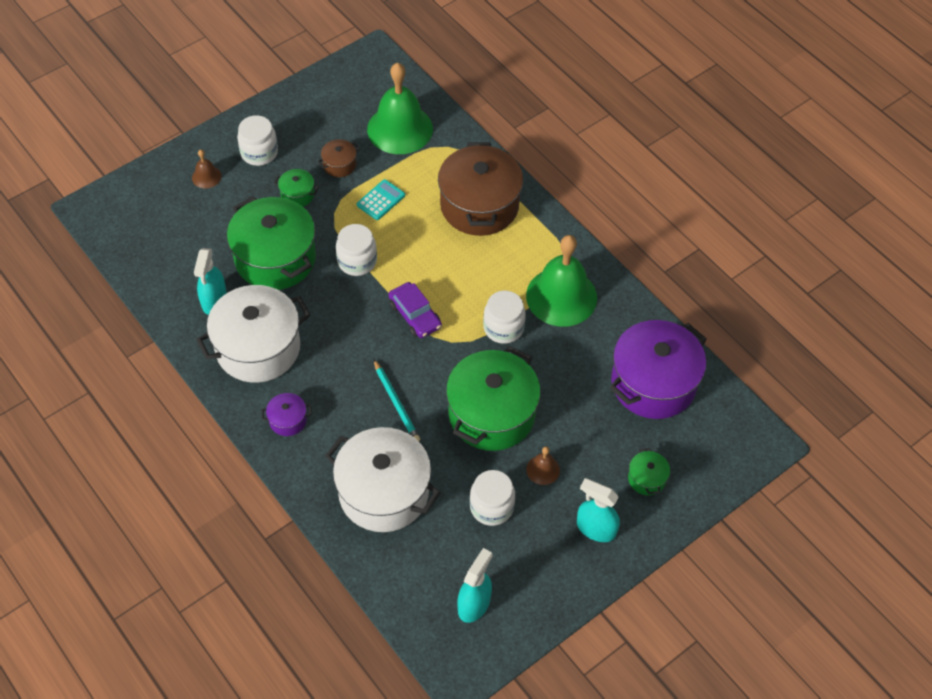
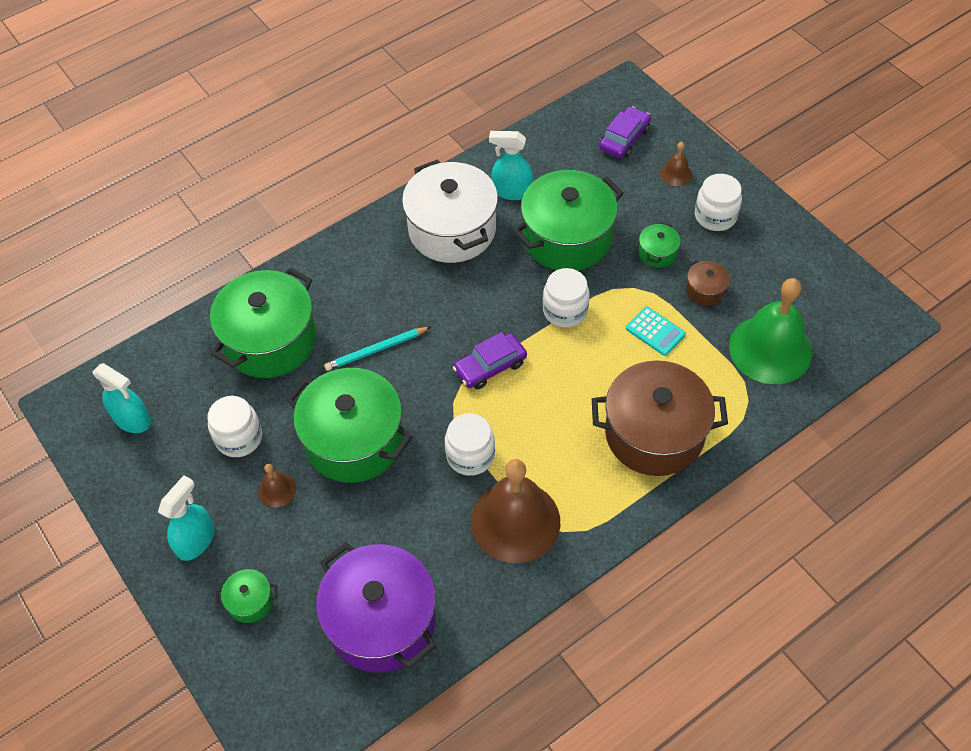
camera: 95 degrees right, 0 degrees up
(157, 212) = (624, 139): none -> purple car
(288, 420) = (364, 258): purple pot -> none
(383, 493) = (270, 340): white pot -> green pot
(561, 296) = (515, 521): green bell -> brown bell

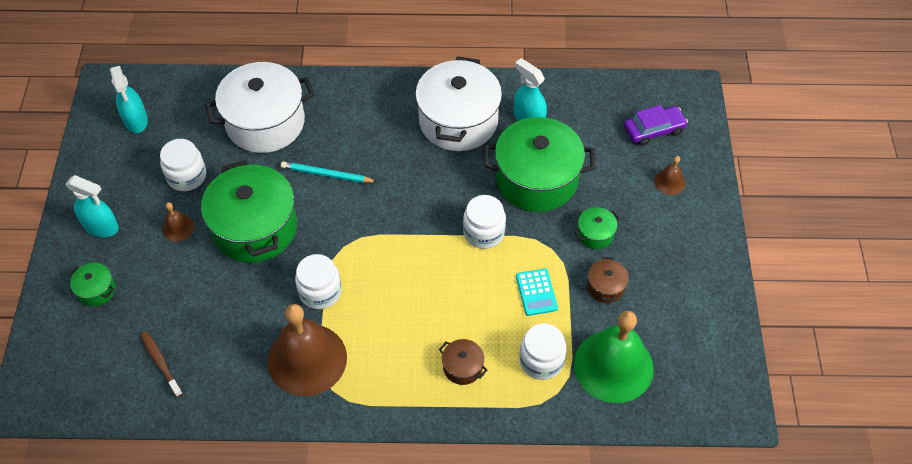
camera: 35 degrees right, 0 degrees up
(196, 540) = (101, 227): turquoise spray bottle -> turquoise spray bottle turned 45 degrees clockwise
(270, 340) = (265, 123): green pot -> white pot
(382, 621) = (161, 363): purple pot -> brown toothbrush
(490, 366) = (392, 238): purple car -> none
(654, 434) = (462, 367): brown pot -> brown pot, size x0.43
(715, 216) = (669, 235): white jar -> white jar (541, 361)

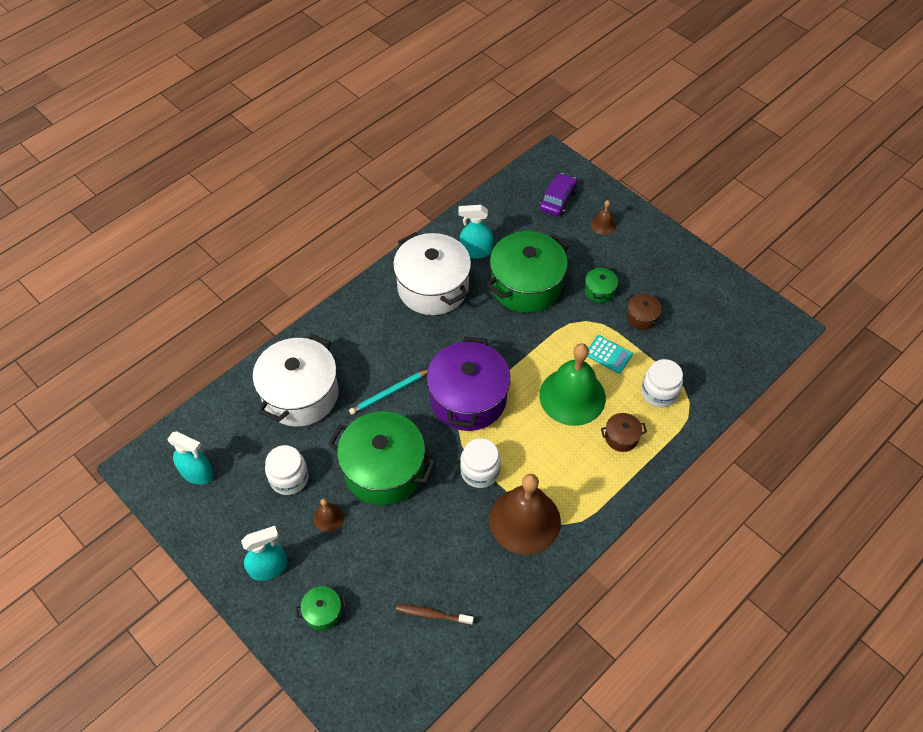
camera: 45 degrees left, 0 degrees up
(379, 229) = (468, 398): none -> purple pot
(484, 232) = (534, 345): white jar -> none
(613, 366) = (699, 359): green bell -> green bell (572, 396)

